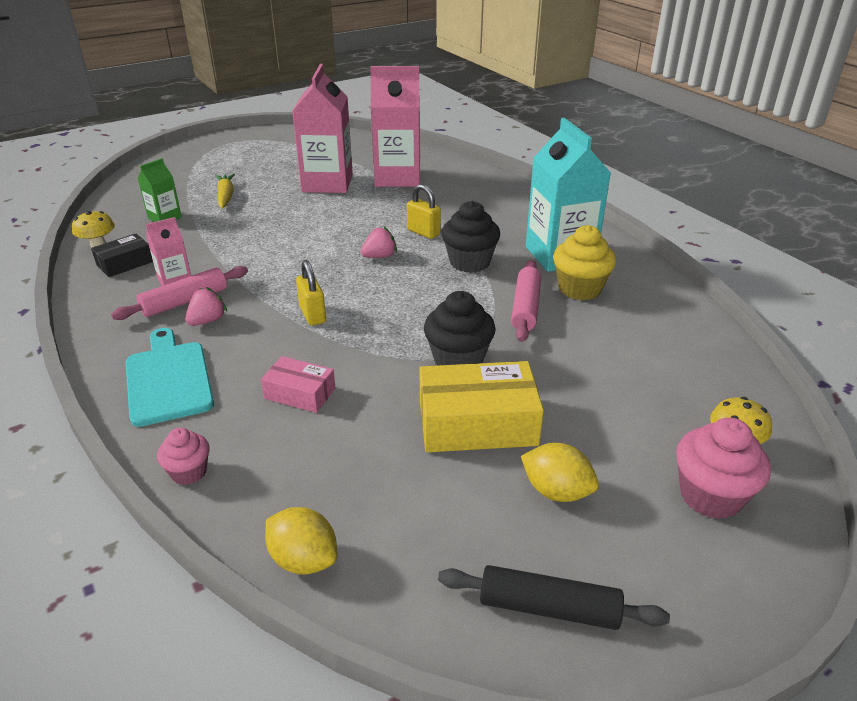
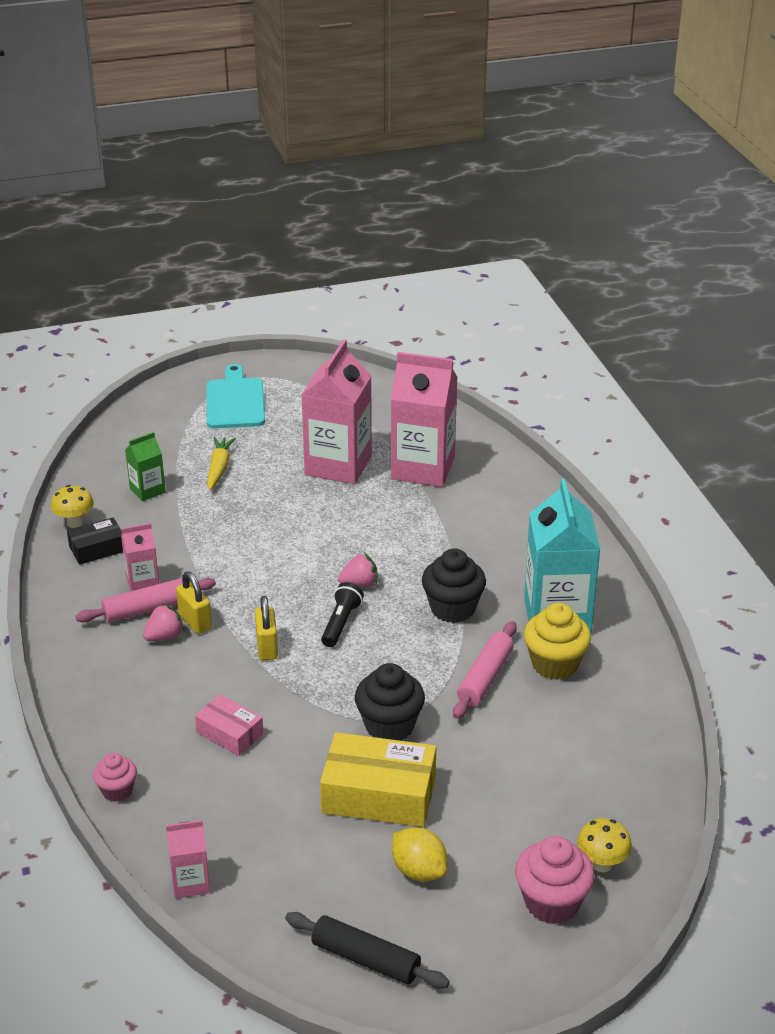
camera: 15 degrees right, 0 degrees up
(168, 379) = (116, 696): turquoise cutting board -> turquoise cutting board (235, 401)
(304, 559) = (190, 882): yellow lemon -> pink carton
(375, 286) = (341, 623): none -> black flashlight
(423, 232) = (420, 558): yellow padlock -> yellow padlock (195, 622)

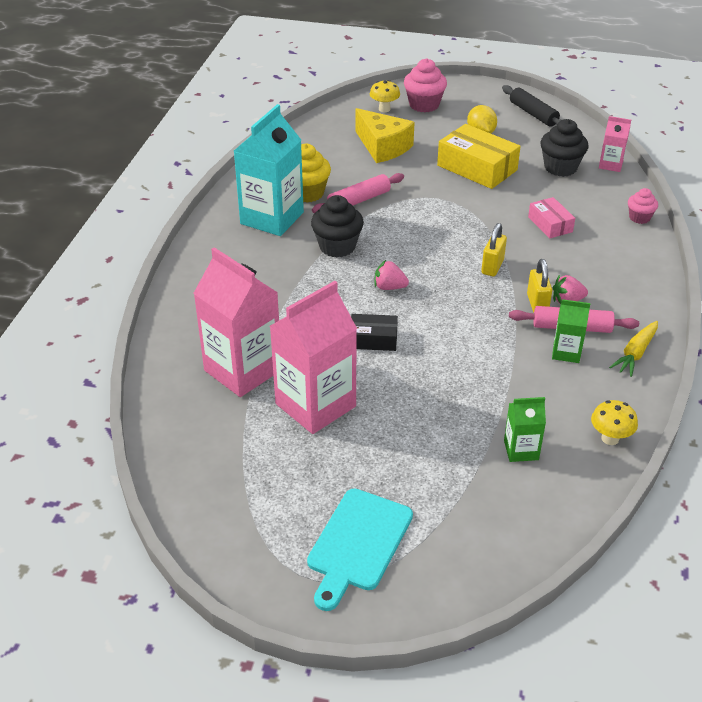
camera: 150 degrees left, 5 degrees up
(97, 549) = (596, 400): black box -> black box (373, 339)
(142, 582) = (566, 352): pink carton -> green carton
(219, 468) = (433, 449): yellow carrot -> yellow carrot (635, 354)
(341, 623) = (426, 264): black flashlight -> none
(389, 726) = (443, 196): black cupcake -> black cupcake (560, 168)
(534, 781) = (383, 147): none -> yellow cheese

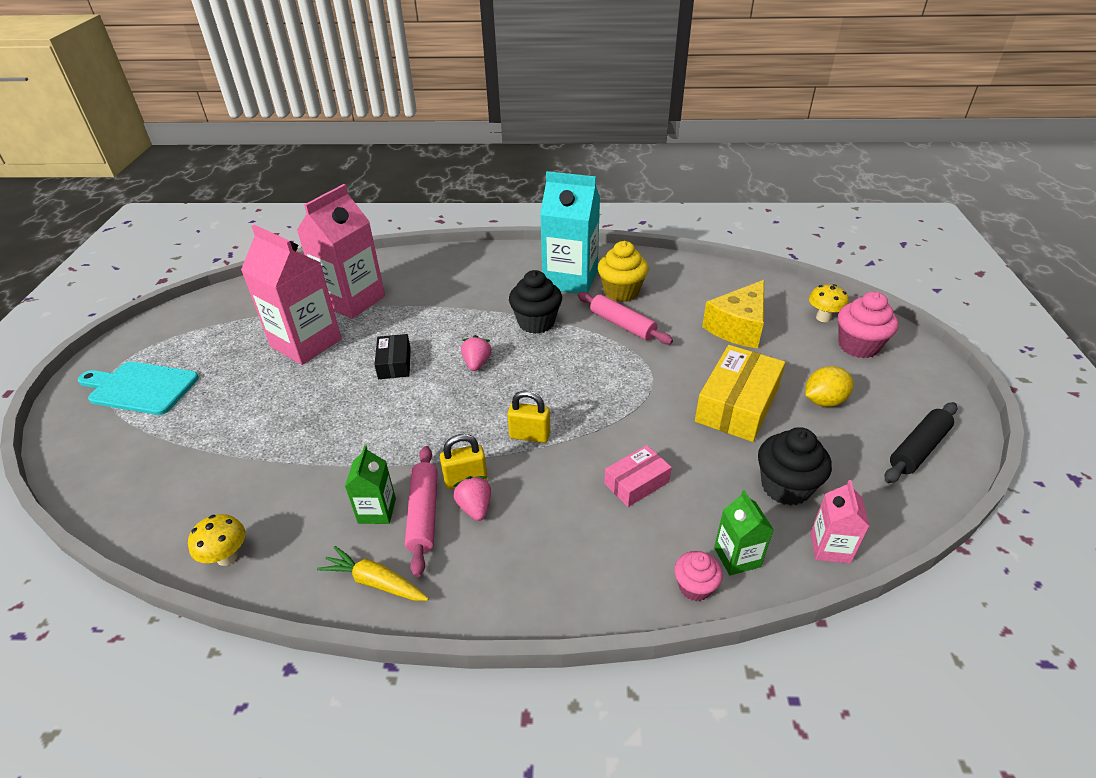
camera: 80 degrees right, 0 degrees up
(521, 450) = (225, 481): green carton -> green carton (737, 557)

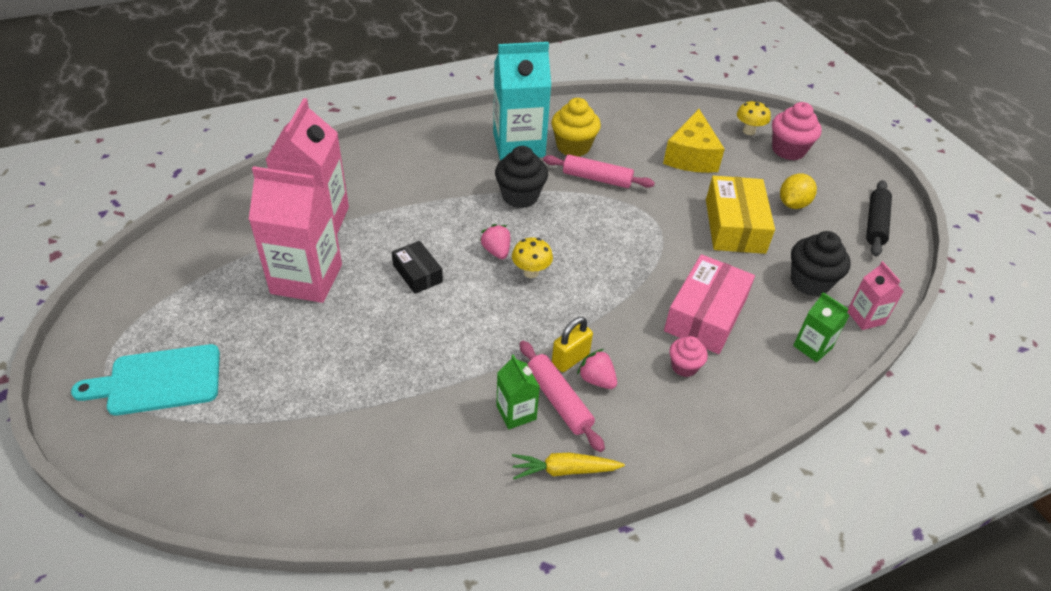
camera: 30 degrees left, 5 degrees up
(227, 557) = (414, 503): yellow mushroom -> yellow mushroom (531, 272)
(529, 435) = (594, 303): yellow padlock -> none
(636, 483) = (705, 315): pink box -> pink box, size x1.78
(695, 587) = (799, 379): pink cupcake -> pink cupcake (684, 366)

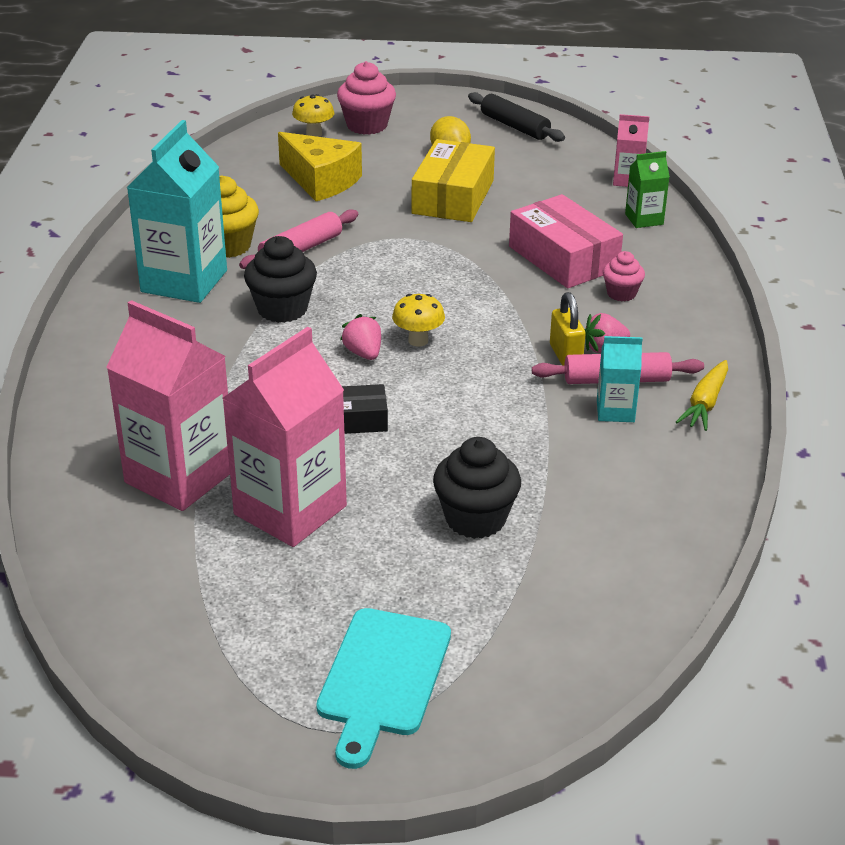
camera: 60 degrees left, 10 degrees down
(496, 251) = (363, 353): pink strawberry -> pink strawberry turned 60 degrees clockwise
(516, 412) = (615, 411): green carton -> turquoise carton
(735, 226) = (453, 197): yellow box -> yellow box turned 75 degrees clockwise
(810, 282) = (563, 188): black cupcake -> black cupcake (475, 519)

